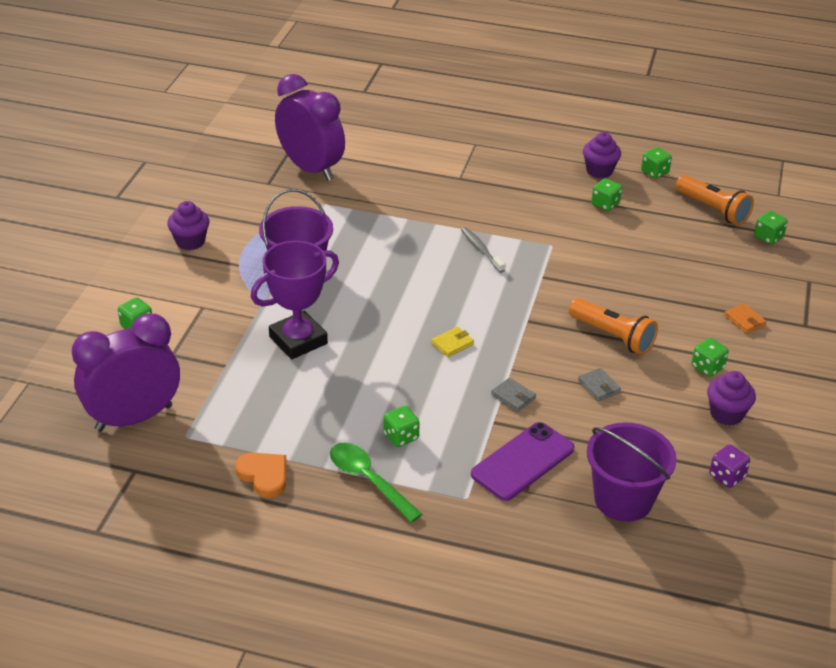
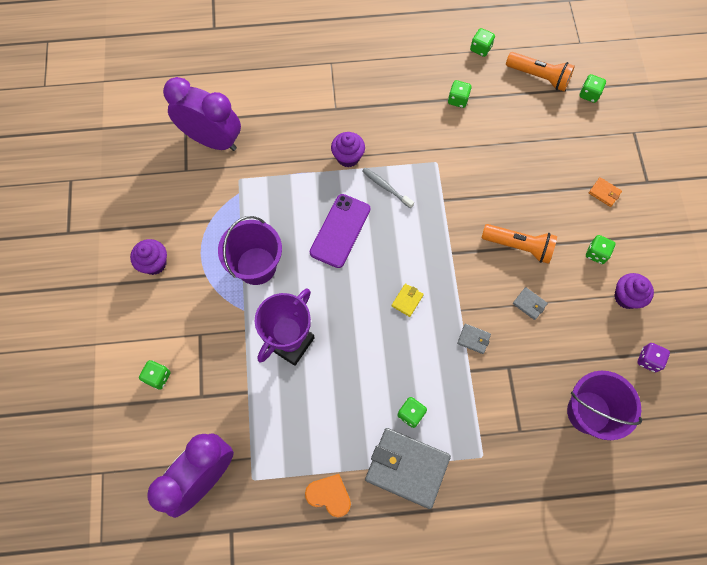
camera: 20 degrees left, 30 degrees up
(369, 480) = (407, 468): green spoon -> grey wallet
(522, 461) = (506, 403): purple phone -> purple phone (340, 230)
(599, 171) = (438, 61): purple cupcake -> purple cupcake (348, 157)

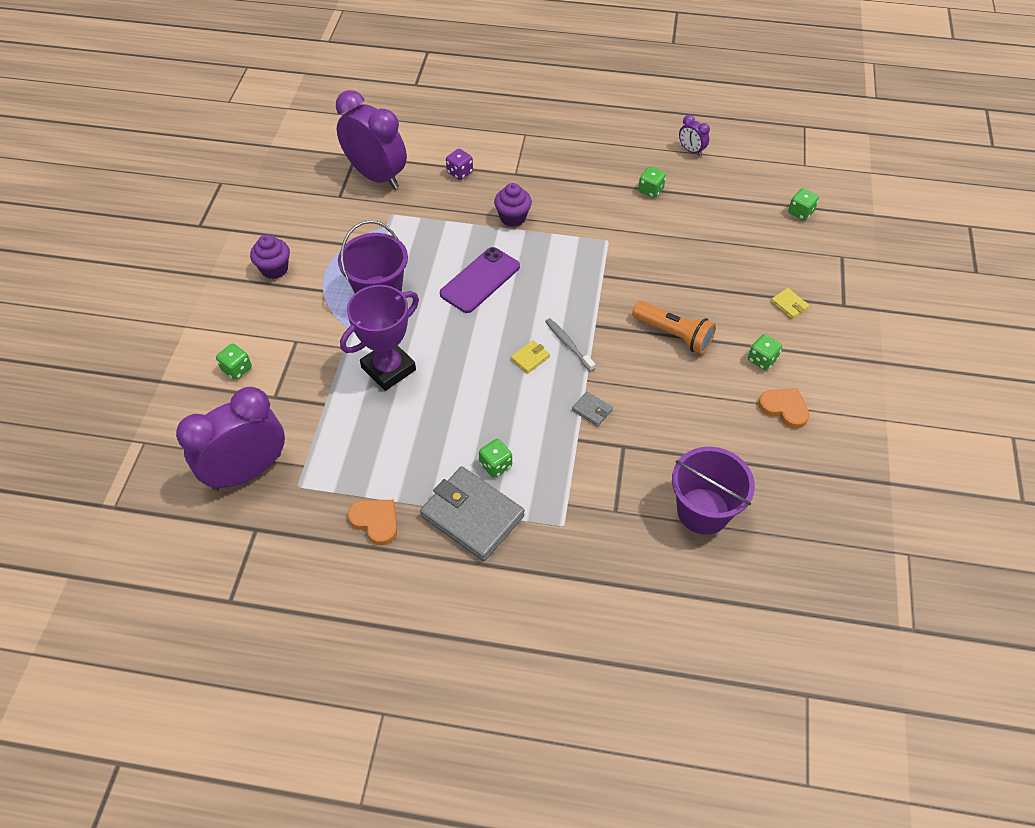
camera: 15 degrees right, 15 degrees down
(386, 187) = (544, 252): grey toothbrush -> grey toothbrush (568, 344)
(480, 48) = (691, 150): green dice -> purple clock
(529, 304) = (667, 391): grey wallet -> none
(539, 77) = (748, 187): orange flashlight -> none
(604, 193) = (789, 305): orange wallet -> yellow wallet
(626, 297) = (784, 408): purple cupcake -> orange heart
(648, 360) = (792, 475): purple dice -> purple dice (460, 172)

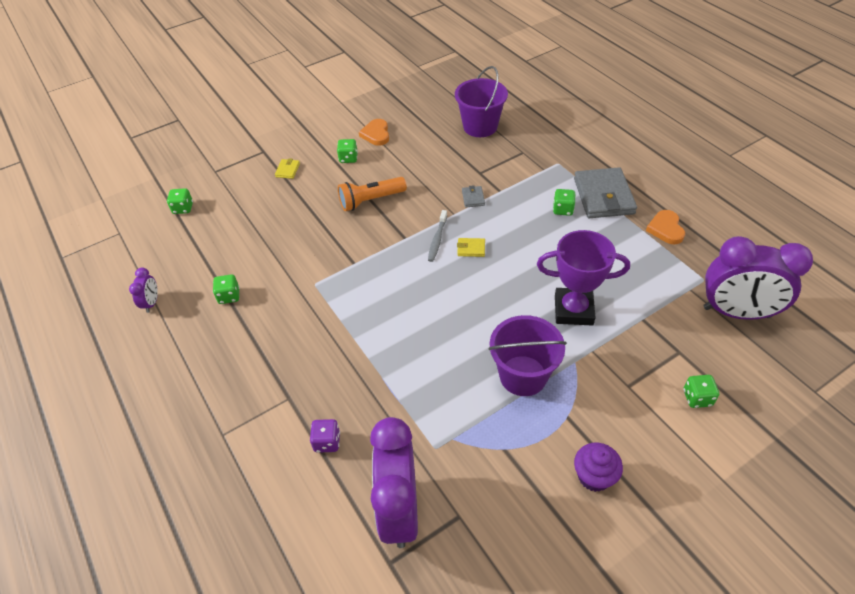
camera: 130 degrees left, 5 degrees down
(480, 280) = (437, 325): purple phone -> none
(513, 218) = (347, 357): purple cupcake -> none
(674, 334) = (370, 200): orange flashlight -> orange flashlight turned 105 degrees counterclockwise

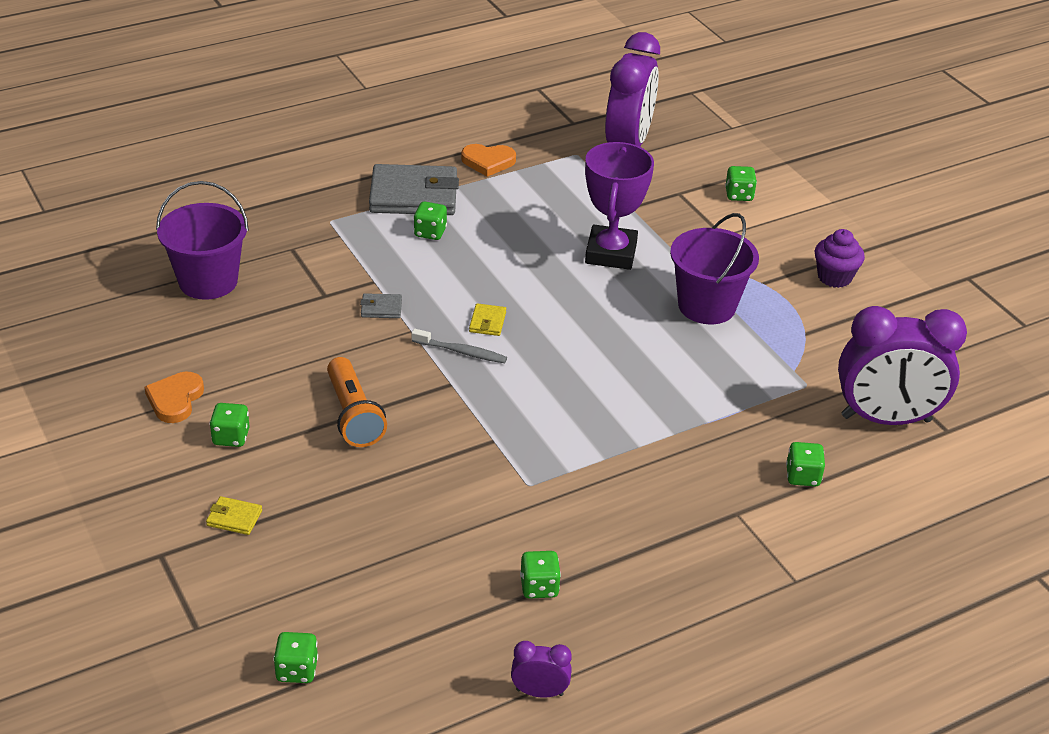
camera: 90 degrees left, 10 degrees down
(327, 442) = (802, 476): purple dice -> green dice
(376, 134) = (175, 399): orange heart -> orange heart turned 105 degrees clockwise

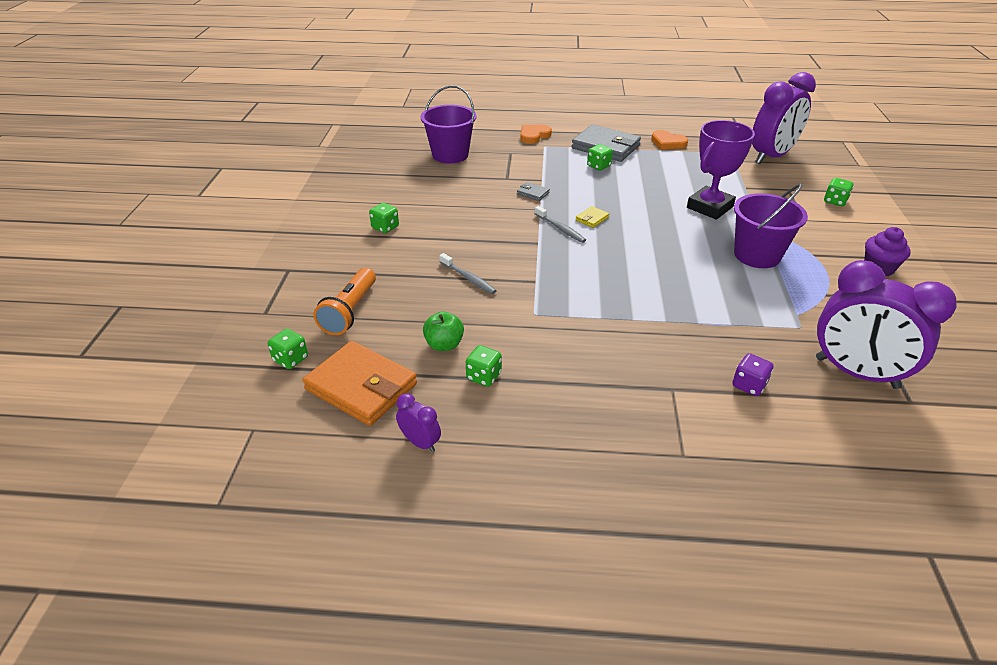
camera: 35 degrees right, 0 degrees up
(175, 399) = (376, 201): orange heart -> orange heart (534, 136)
(234, 518) = (344, 266): yellow wallet -> none
(353, 415) = (463, 239): orange flashlight -> orange flashlight (350, 312)
(410, 469) = (468, 278): none -> grey toothbrush
(416, 662) = (361, 387): none -> orange wallet
(461, 569) = (444, 344): none -> green apple
(802, 476) = (749, 385): green dice -> purple dice

